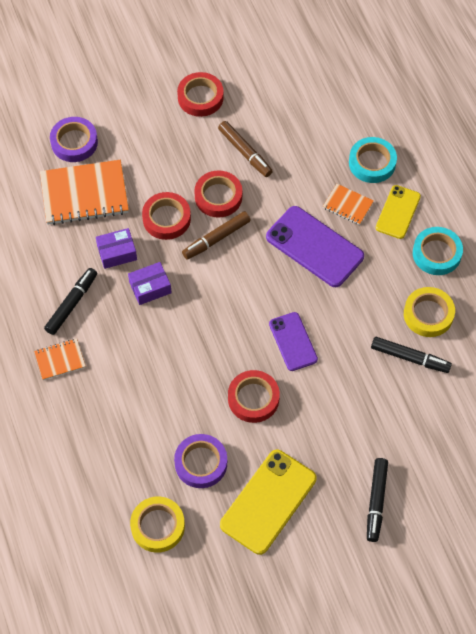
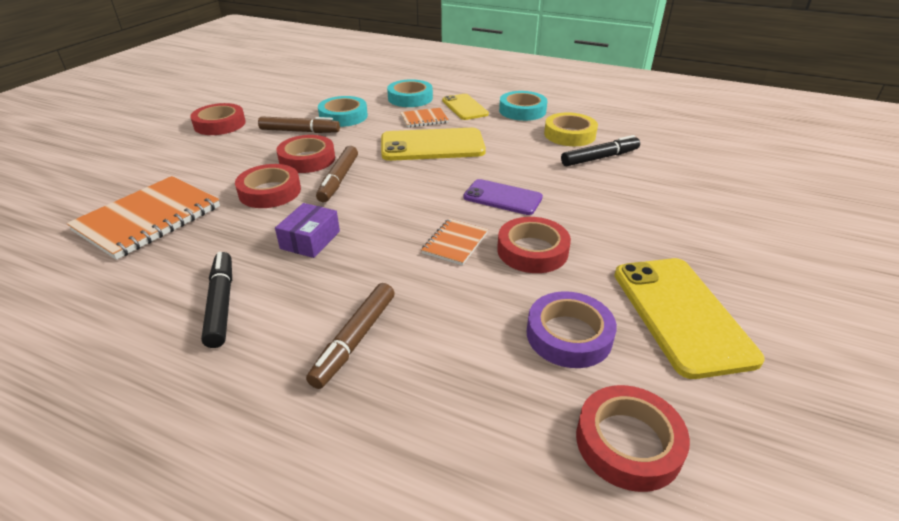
camera: 45 degrees left, 25 degrees down
(60, 360) = (260, 365): orange notebook -> orange notebook (455, 243)
(74, 142) = (99, 194): purple tape -> none
(108, 380) = (355, 340): none -> brown marker
(117, 253) = (238, 237): purple box -> none
(158, 526) = (628, 442): yellow tape -> red tape
(294, 153) = (343, 116): none -> turquoise tape
(314, 247) = (432, 145): purple phone -> yellow phone
(376, 501) = (747, 245): black marker -> none

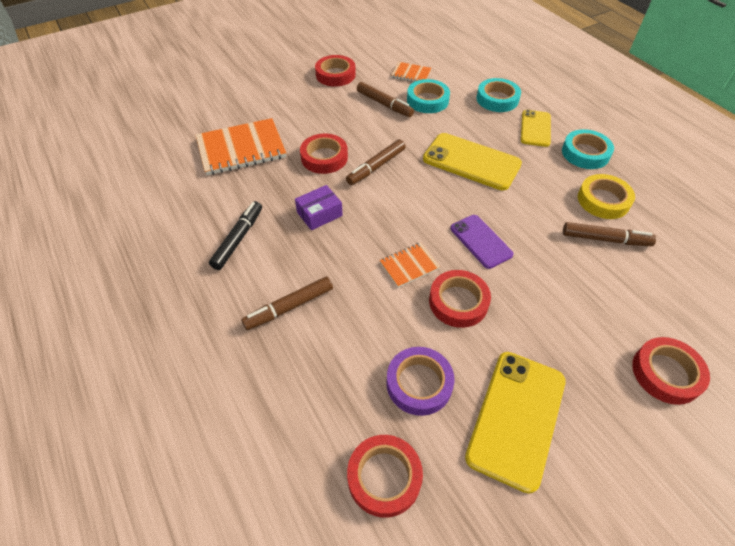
camera: 35 degrees right, 15 degrees up
(307, 159) = (369, 136): red tape -> red tape (666, 373)
(424, 119) = (489, 129): orange notebook -> orange notebook (411, 74)
(599, 158) = (605, 239): black marker -> brown marker

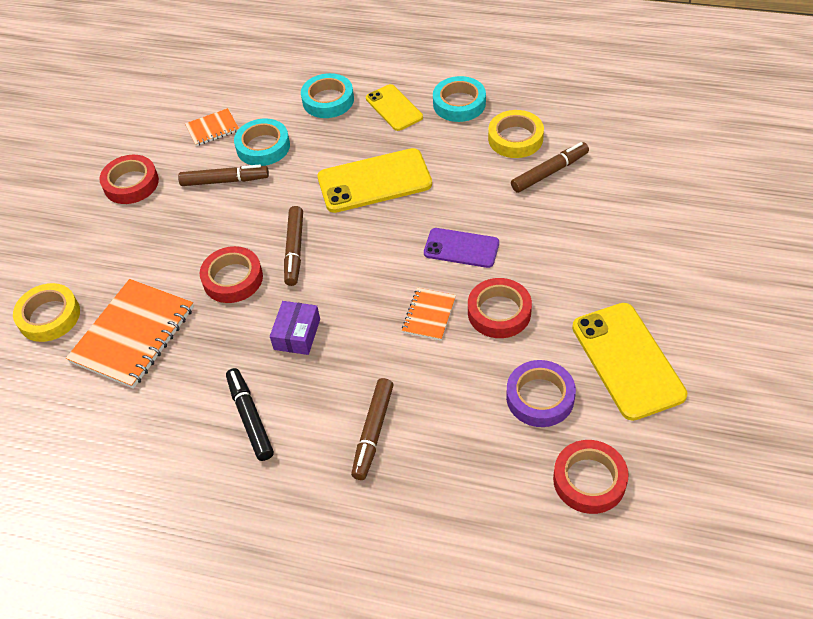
camera: 40 degrees left, 0 degrees up
(218, 111) = (49, 316): none -> yellow tape
(666, 373) = (684, 246): red tape -> none

